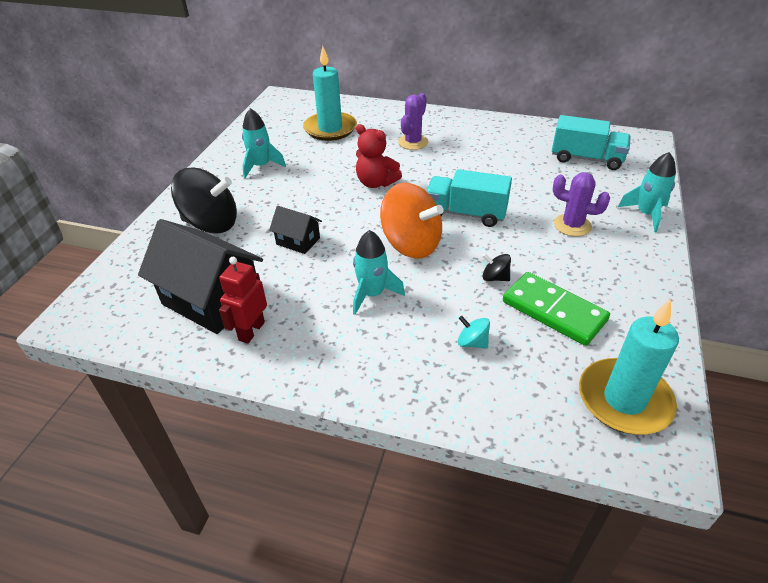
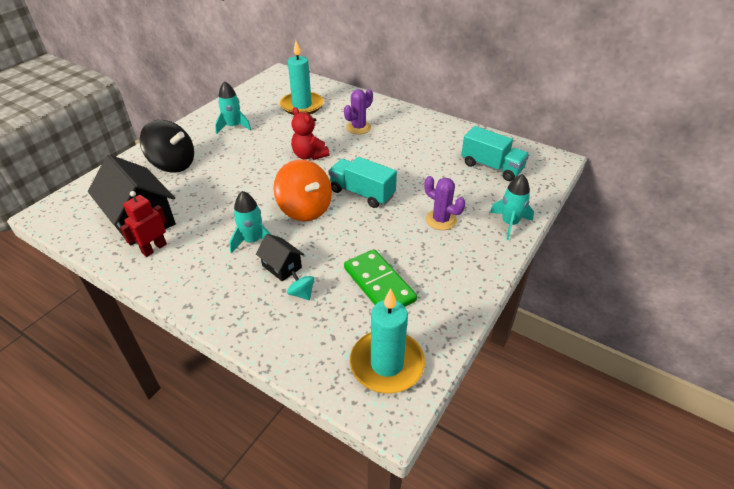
camera: 15 degrees right, 0 degrees up
(298, 241) = (225, 189): black house -> black house (282, 266)
(495, 278) = (351, 248): black spinning top -> none

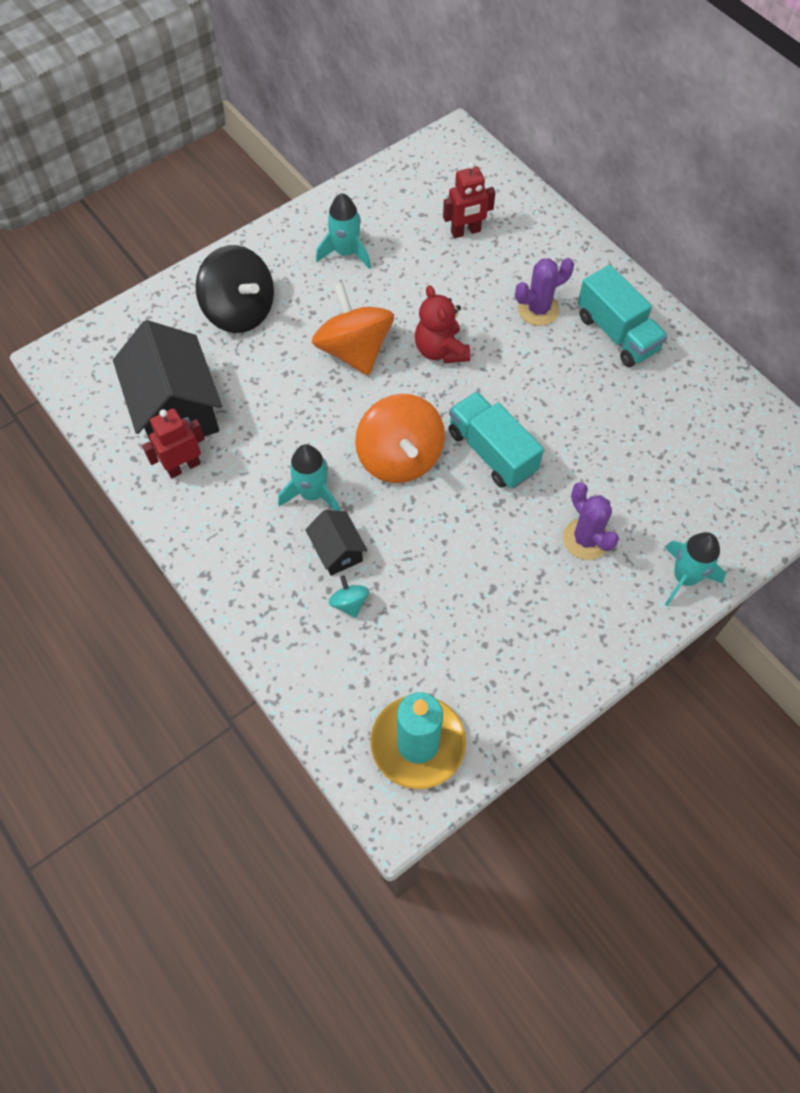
camera: 20 degrees right, 20 degrees up
(255, 166) = (354, 350): none -> orange spinning top
(302, 106) = (466, 232): turquoise candle -> red robot
(379, 284) = (454, 622): green domino -> none
(491, 167) = (713, 458): turquoise truck -> turquoise truck (617, 333)

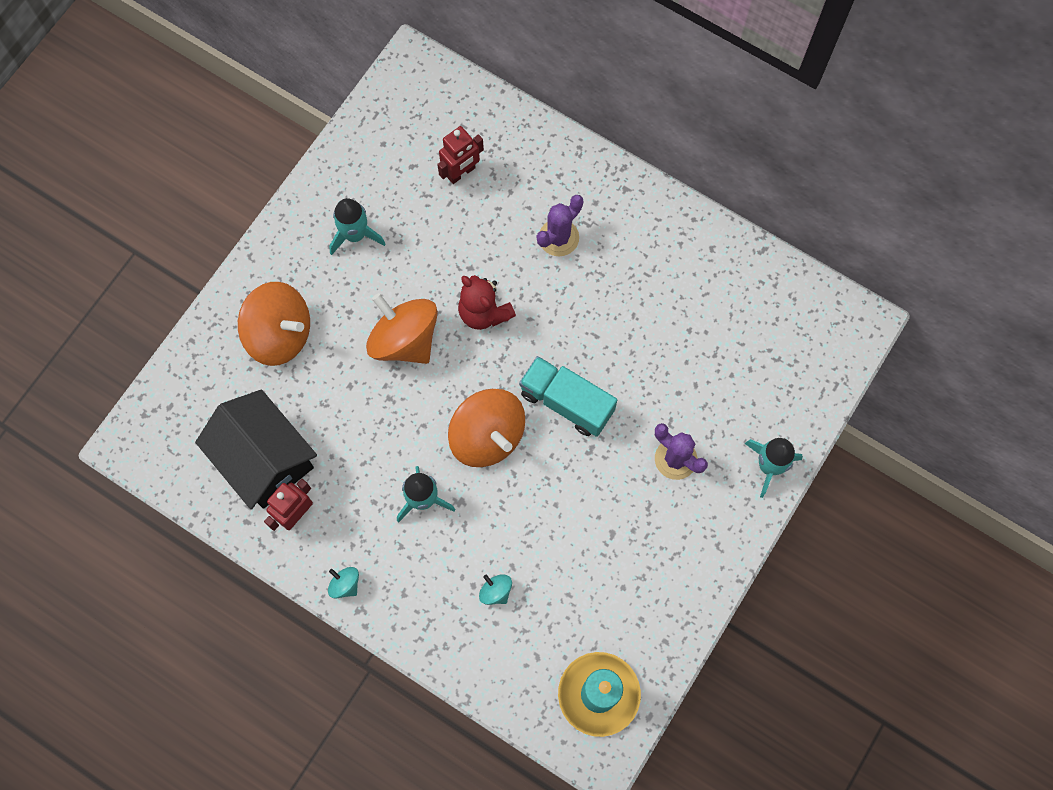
camera: 20 degrees left, 10 degrees up
(201, 545) = (345, 584): none -> turquoise spinning top
(240, 311) = (280, 334): black spinning top -> orange spinning top
(337, 551) = (467, 546): black house -> none
(617, 333) = (638, 239): turquoise truck -> none

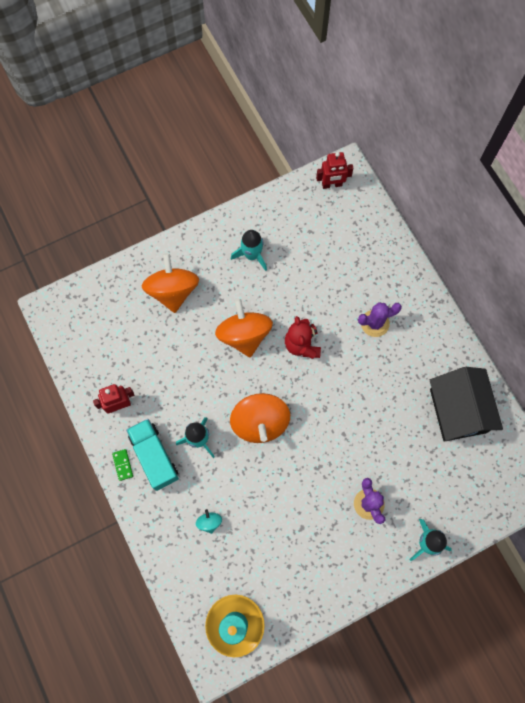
camera: 30 degrees right, 0 degrees up
(265, 459) = (120, 361): black house -> black house (458, 410)
(280, 334) = (173, 291): orange spinning top -> orange spinning top turned 150 degrees counterclockwise
(345, 584) = (123, 465): turquoise spinning top -> green domino
(461, 173) = (337, 251): red robot -> red robot (332, 184)
(566, 402) = (321, 429): turquoise truck -> turquoise truck (154, 457)

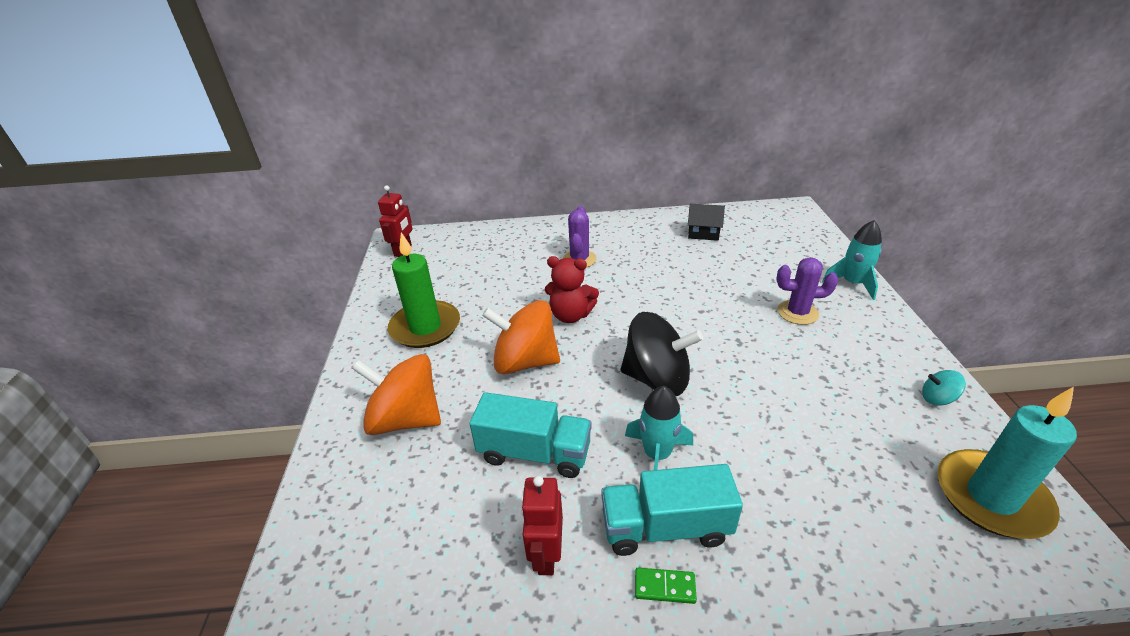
camera: 65 degrees left, 35 degrees down
(176, 373) = (534, 452): none -> turquoise truck
(209, 522) = (802, 480): turquoise spinning top -> turquoise spinning top (937, 398)
(252, 255) = (425, 327): turquoise rocket -> green candle
(260, 422) = (657, 379): orange spinning top -> black spinning top
(458, 410) = (703, 233): black house -> black house, size x0.50

